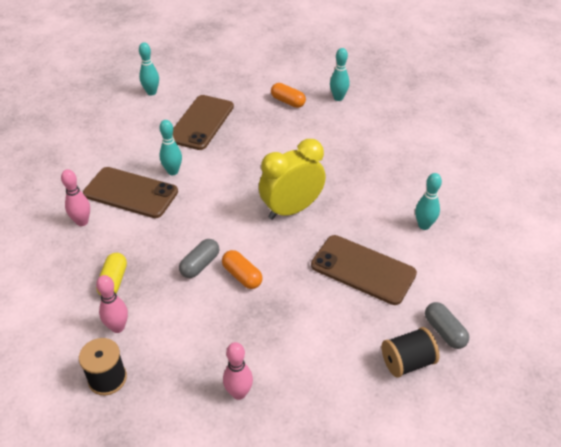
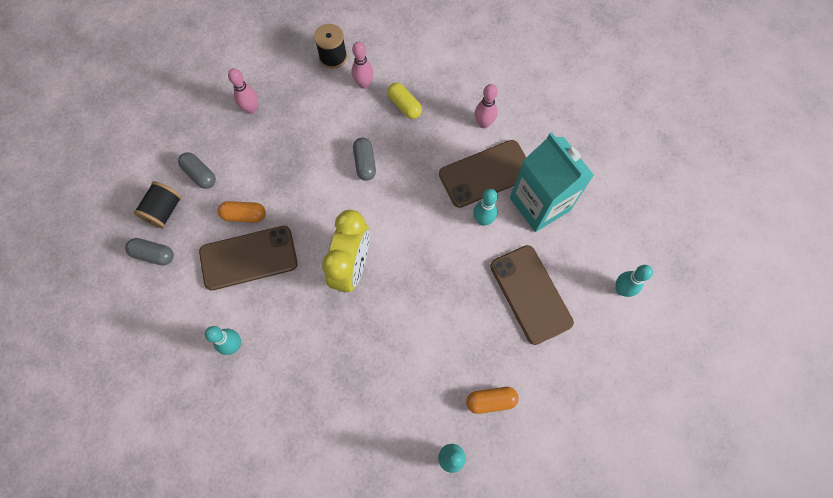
camera: 135 degrees right, 25 degrees up
(127, 154) = (539, 204): none -> turquoise carton
(242, 276) = (328, 179): orange capsule -> orange capsule (244, 215)
(346, 369) = (200, 174): none -> grey capsule

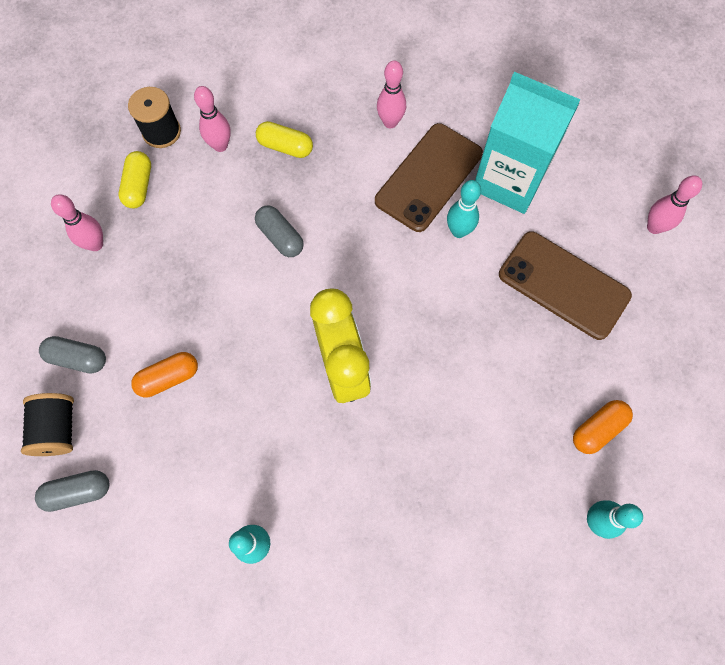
camera: 30 degrees left, 0 degrees up
(248, 257) = (207, 426): brown phone -> none
(298, 85) = (139, 186): none -> yellow capsule
(621, 289) = (654, 227): turquoise bowling pin -> pink bowling pin

